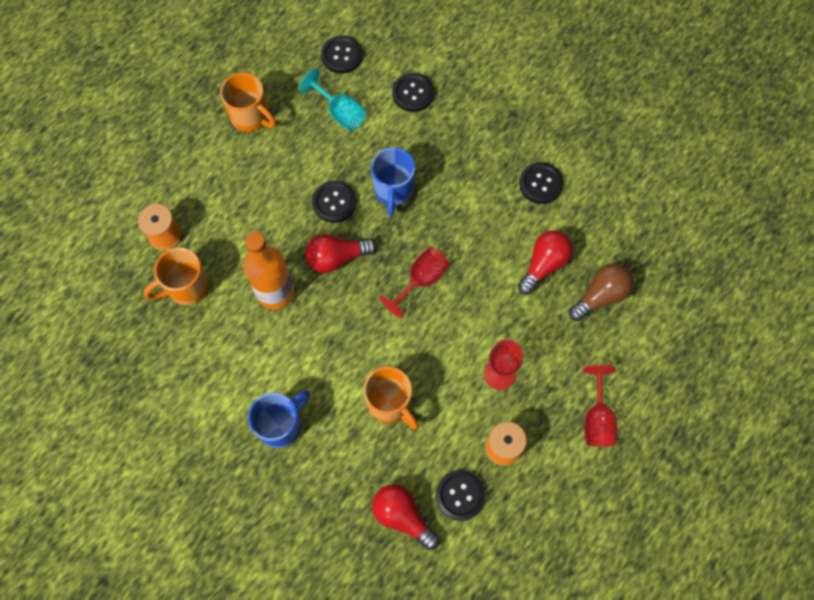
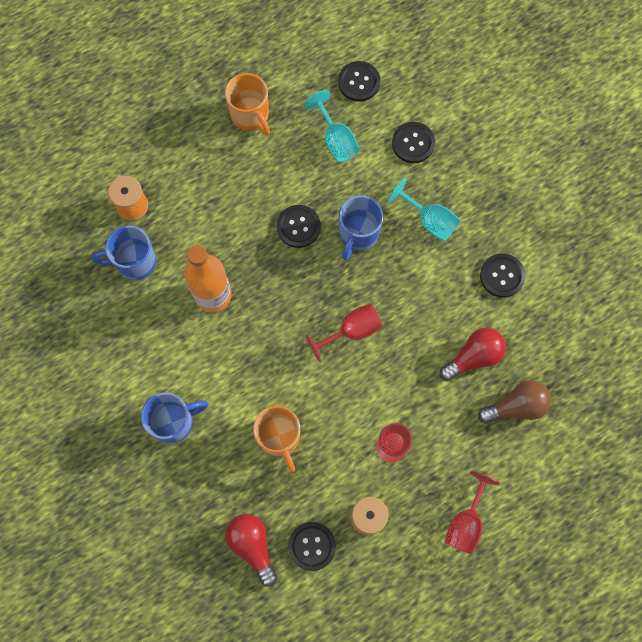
camera: 20 degrees right, 5 degrees up
(186, 287) = (134, 262): orange mug -> blue mug
(336, 258) = (281, 282): red light bulb -> none
(455, 156) = (429, 220): none -> turquoise goblet

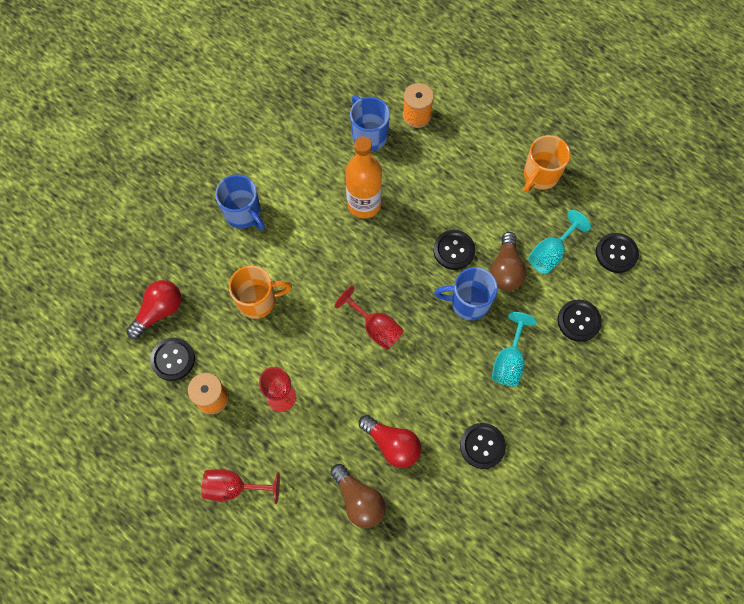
camera: 70 degrees right, 5 degrees down
(279, 438) = (258, 301): orange mug -> orange mug turned 150 degrees counterclockwise
(337, 187) = (505, 270): none -> brown light bulb

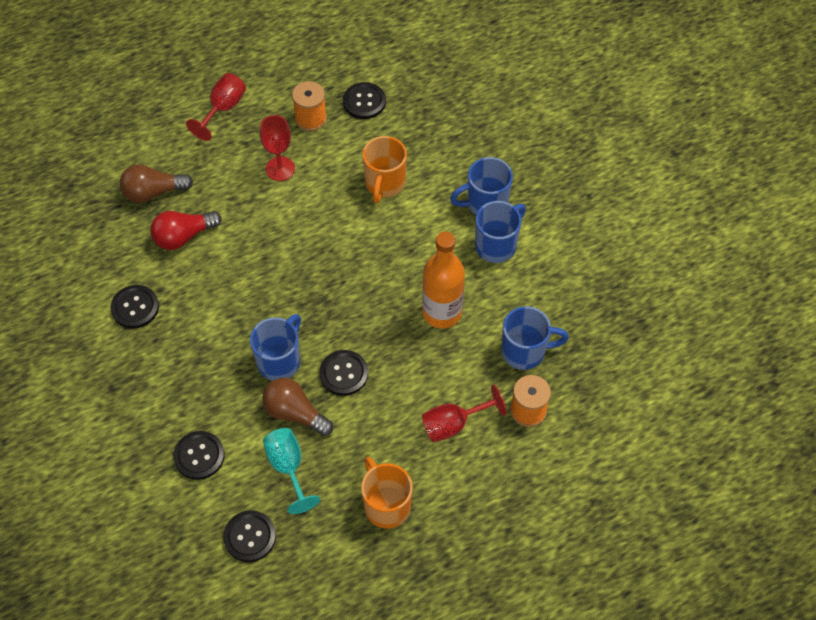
camera: 115 degrees right, 10 degrees down
(159, 311) = (417, 106): red light bulb -> none
(281, 190) = (497, 245): none -> blue mug
(375, 327) = (302, 268): red goblet -> red goblet (454, 424)
(509, 361) = (199, 369): turquoise goblet -> none

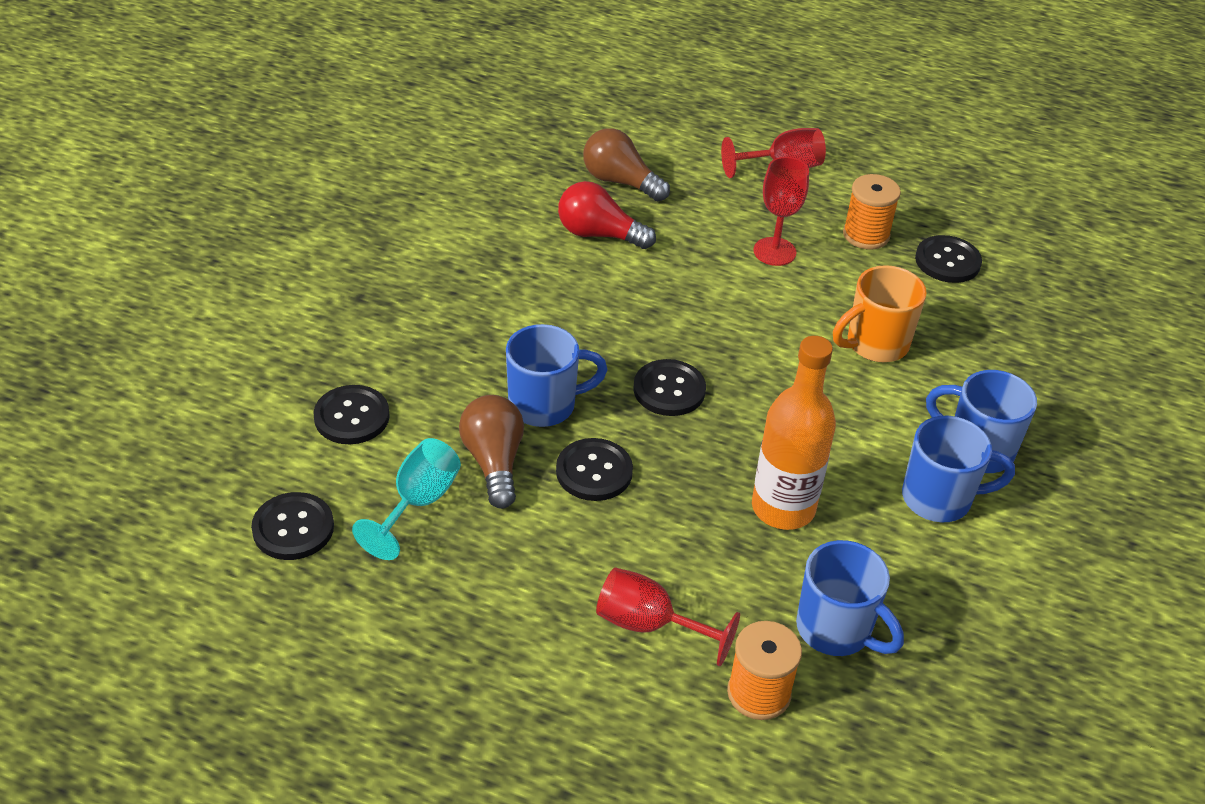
camera: 45 degrees right, 15 degrees down
(135, 307) = (473, 253): black button -> black button (669, 390)
(386, 505) = (465, 632): orange mug -> none

